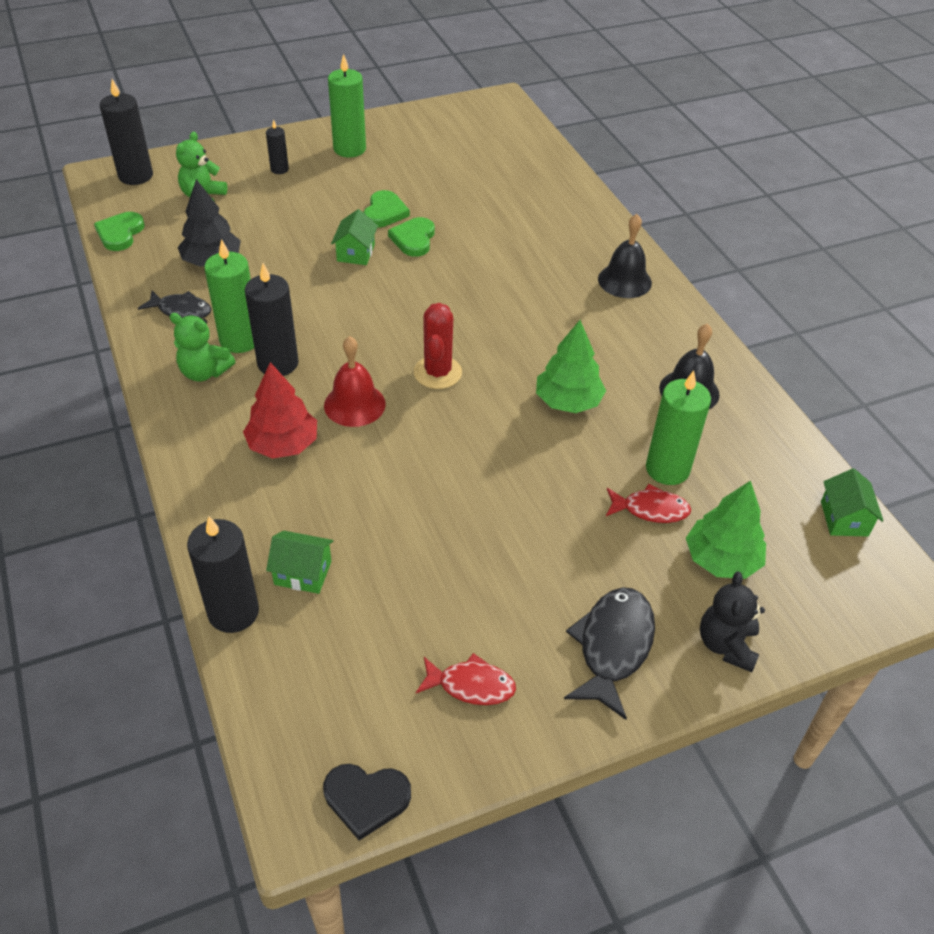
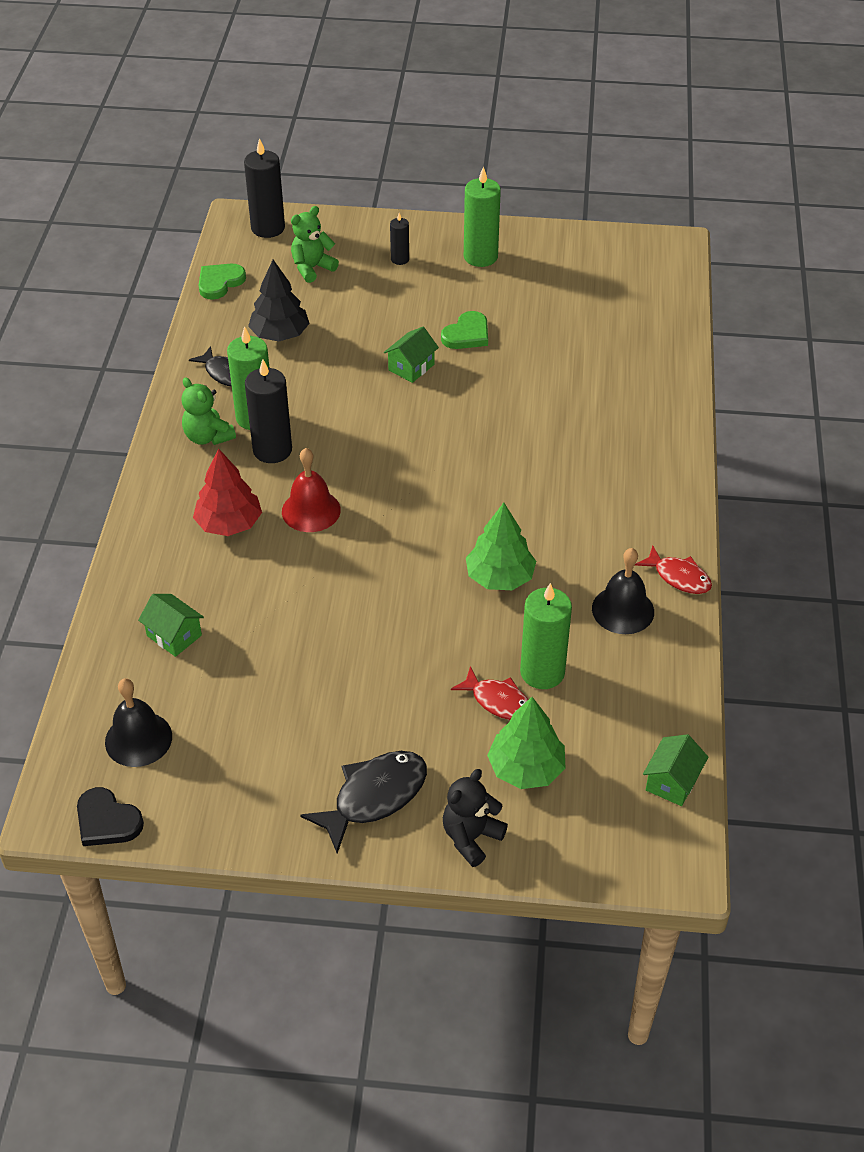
camera: 30 degrees right, 0 degrees up
(233, 612) = (104, 644): black candle -> none
(413, 239) = (474, 371): green heart -> none
(437, 373) = (402, 508): red cactus -> none
(471, 685) = (240, 776): red fish -> red fish (678, 577)
(624, 281) = (648, 480): black bell -> black bell (138, 739)

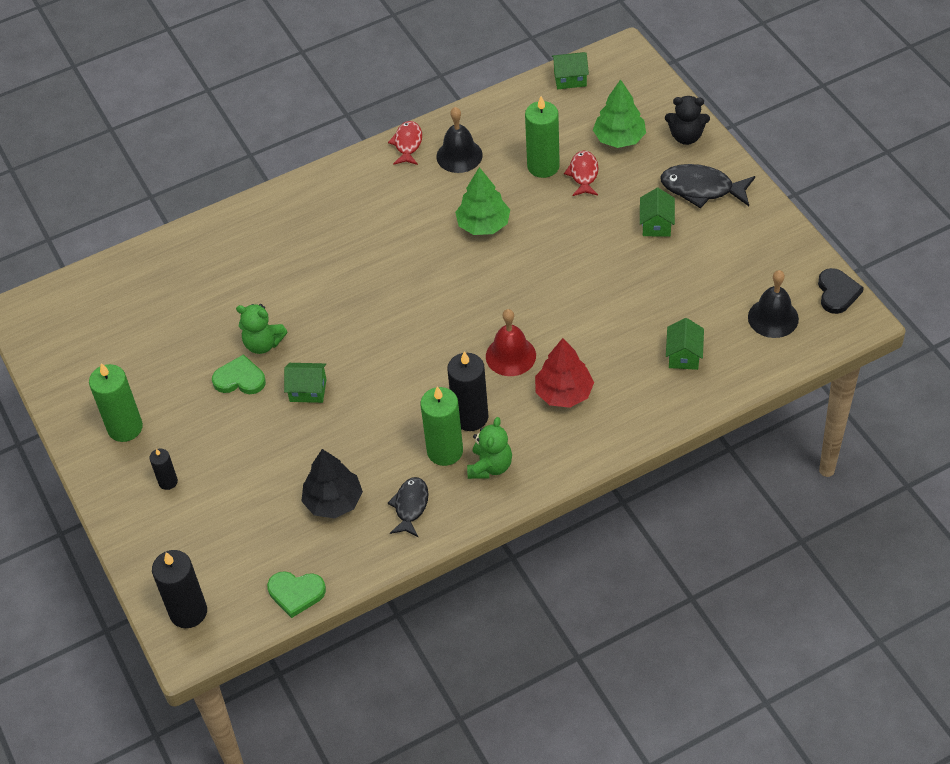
camera: 120 degrees left, 5 degrees up
(312, 268) = (226, 537): green teddy bear -> green teddy bear (263, 344)
(362, 720) = (656, 224): none -> green house

